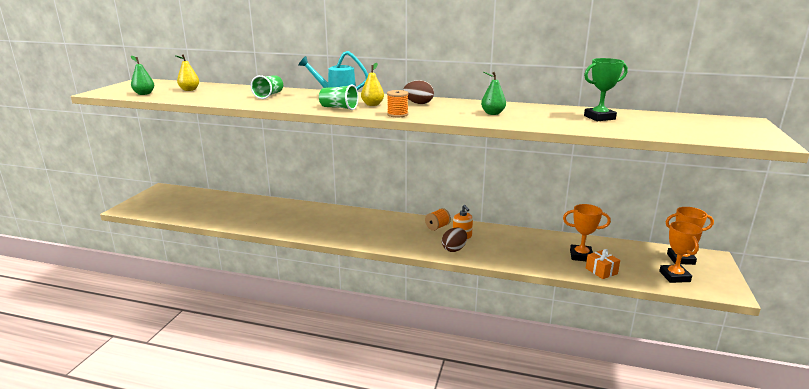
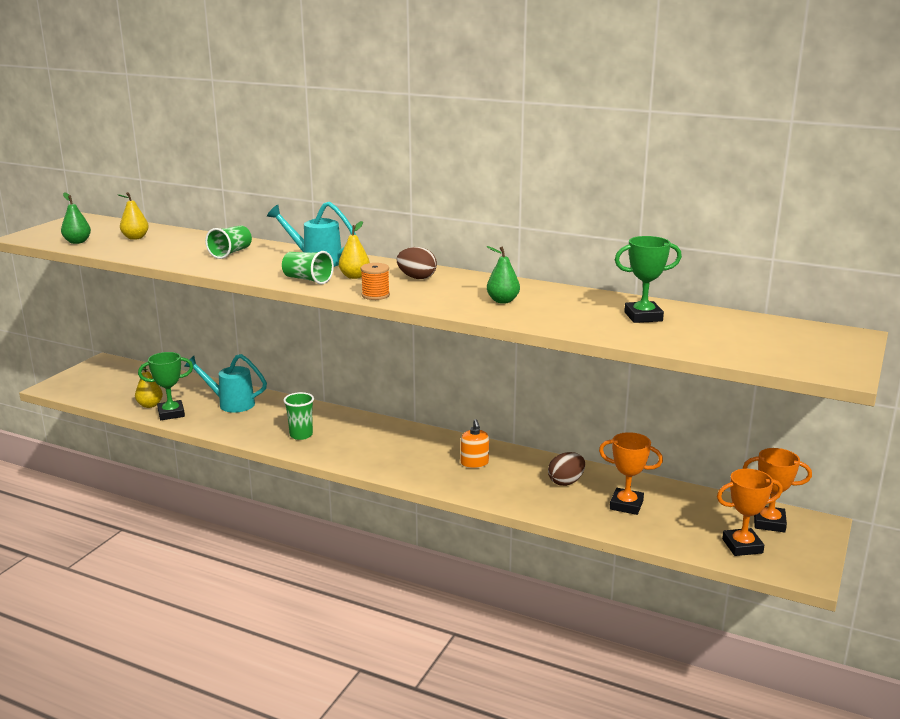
camera: 10 degrees right, 0 degrees up
(207, 215) = (150, 405): none -> yellow pear
(225, 220) = (171, 413): none -> green trophy
(268, 210) = (230, 404): none -> turquoise watering can
(329, 227) = (301, 435): none -> green cup
(437, 227) = (447, 446): orange spool -> none
(454, 249) = (455, 480): brown egg -> brown egg (566, 482)
(601, 271) = (642, 528): orange gift -> none
(674, 276) = (742, 546): orange trophy -> orange trophy turned 75 degrees clockwise

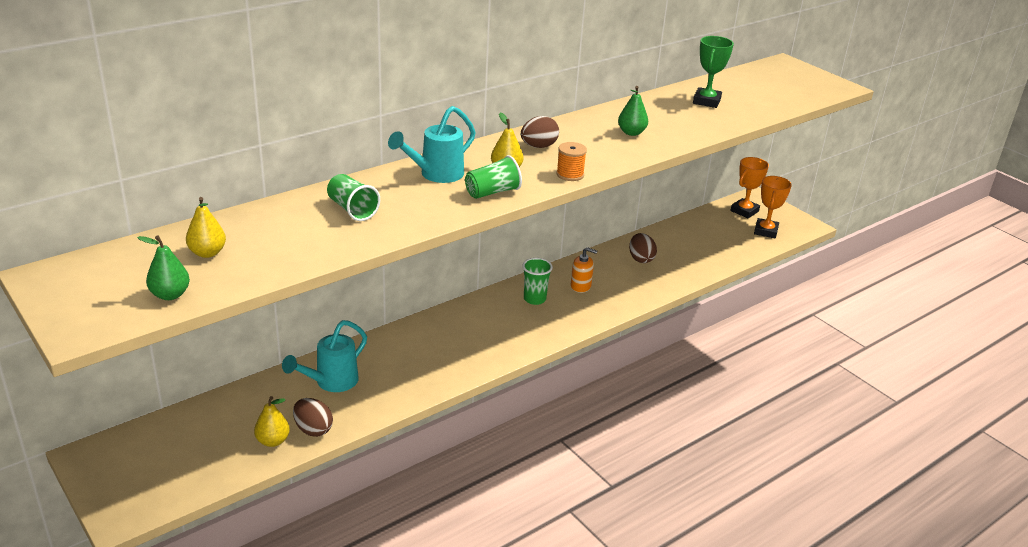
camera: 65 degrees left, 10 degrees up
(171, 413) = (313, 429): green trophy -> brown egg
(301, 435) = (449, 357): green cup -> green cup (534, 299)
(626, 505) = (690, 249): orange trophy -> none

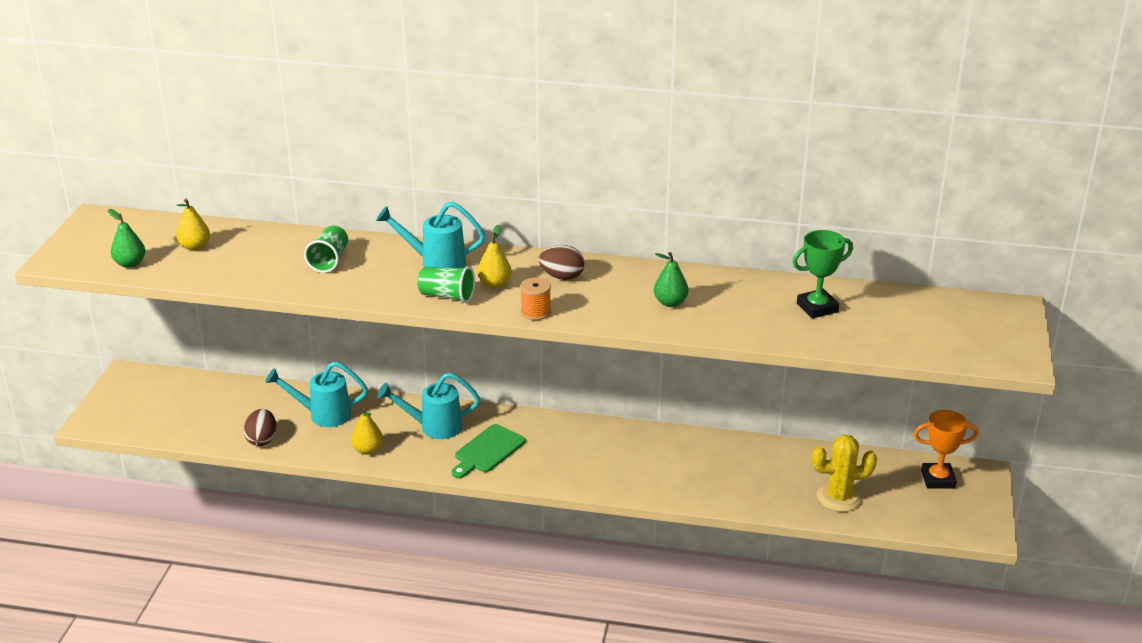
camera: 50 degrees right, 0 degrees up
(273, 441) = (229, 431): yellow pear -> yellow pear (368, 450)
(429, 342) = (433, 427): none -> turquoise watering can
(493, 336) = (487, 451): none -> green cutting board
(534, 299) = (571, 442): green cup -> none
(581, 286) = (630, 454): orange soap dispenser -> none
(641, 259) = (732, 463): brown egg -> none
(721, 246) = (839, 497): none -> yellow cactus
(765, 231) = (921, 511): orange trophy -> none

